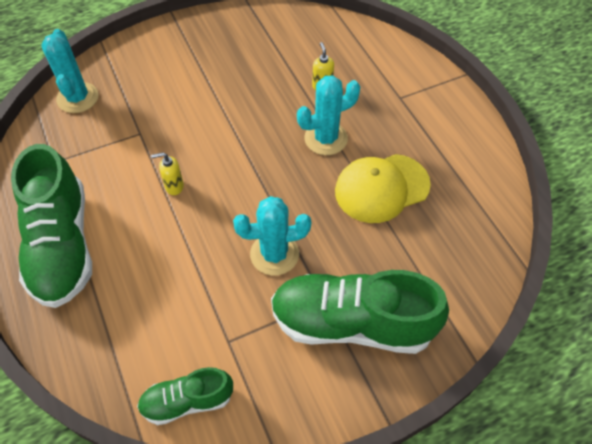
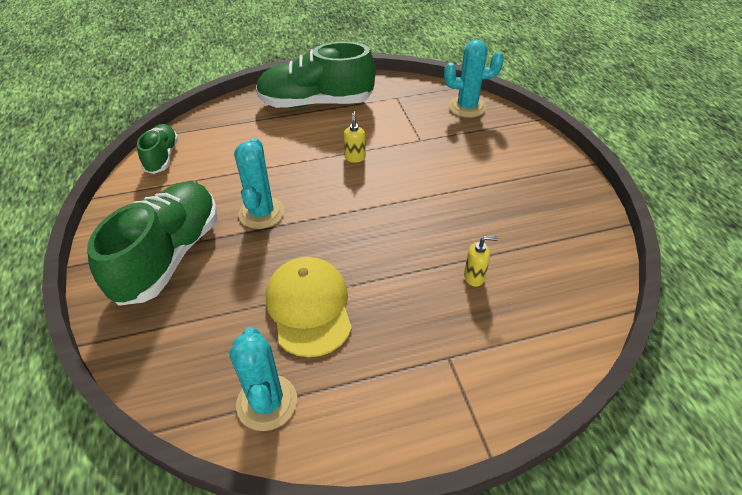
camera: 100 degrees right, 10 degrees down
(326, 138) = (391, 269): turquoise cactus -> turquoise cactus (267, 402)

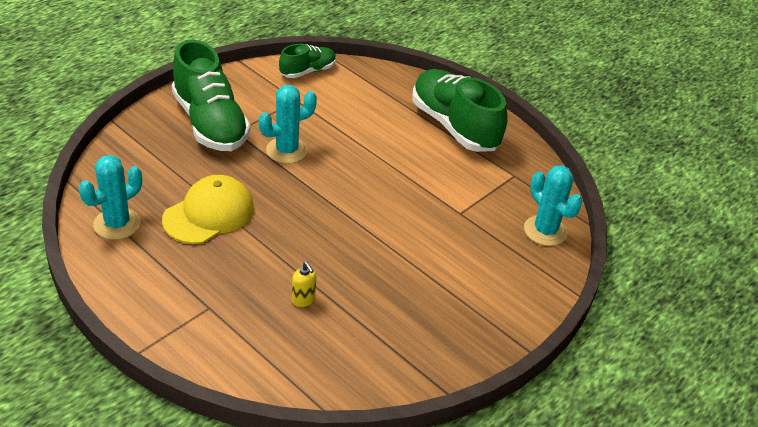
camera: 55 degrees right, 5 degrees down
(169, 256) = (210, 123): green shoe -> green shoe turned 75 degrees clockwise
(355, 157) = (398, 178): yellow soap dispenser -> none

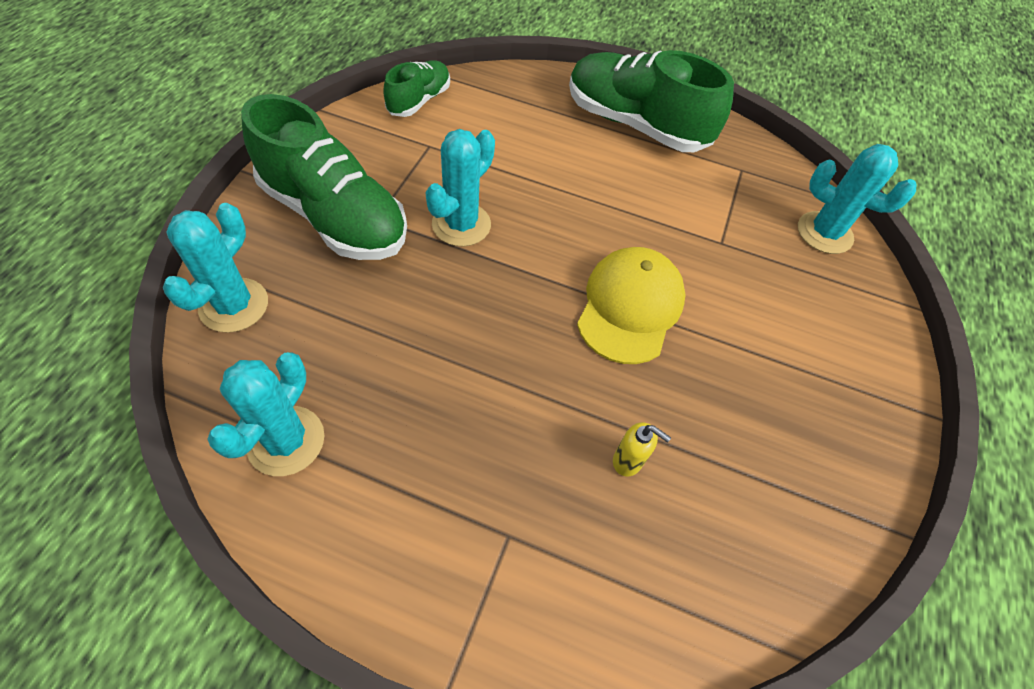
camera: 25 degrees left, 15 degrees up
(125, 152) = (234, 305): none -> turquoise cactus
(209, 214) = (415, 366): yellow cap -> yellow cap (630, 307)

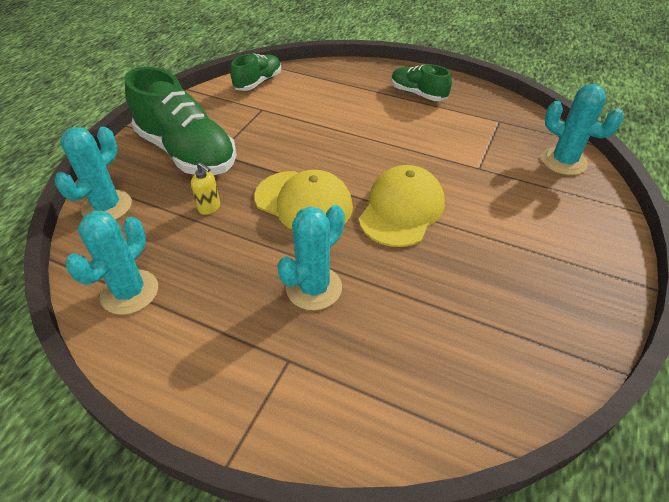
camera: 10 degrees right, 10 degrees down
(461, 224) = (278, 157): turquoise cactus -> turquoise cactus (314, 288)
(502, 296) = (303, 202): none -> yellow cap
(628, 461) = (389, 312): yellow soap dispenser -> yellow soap dispenser (209, 207)
(635, 125) = (418, 94): green shoe -> green shoe, size x0.53

